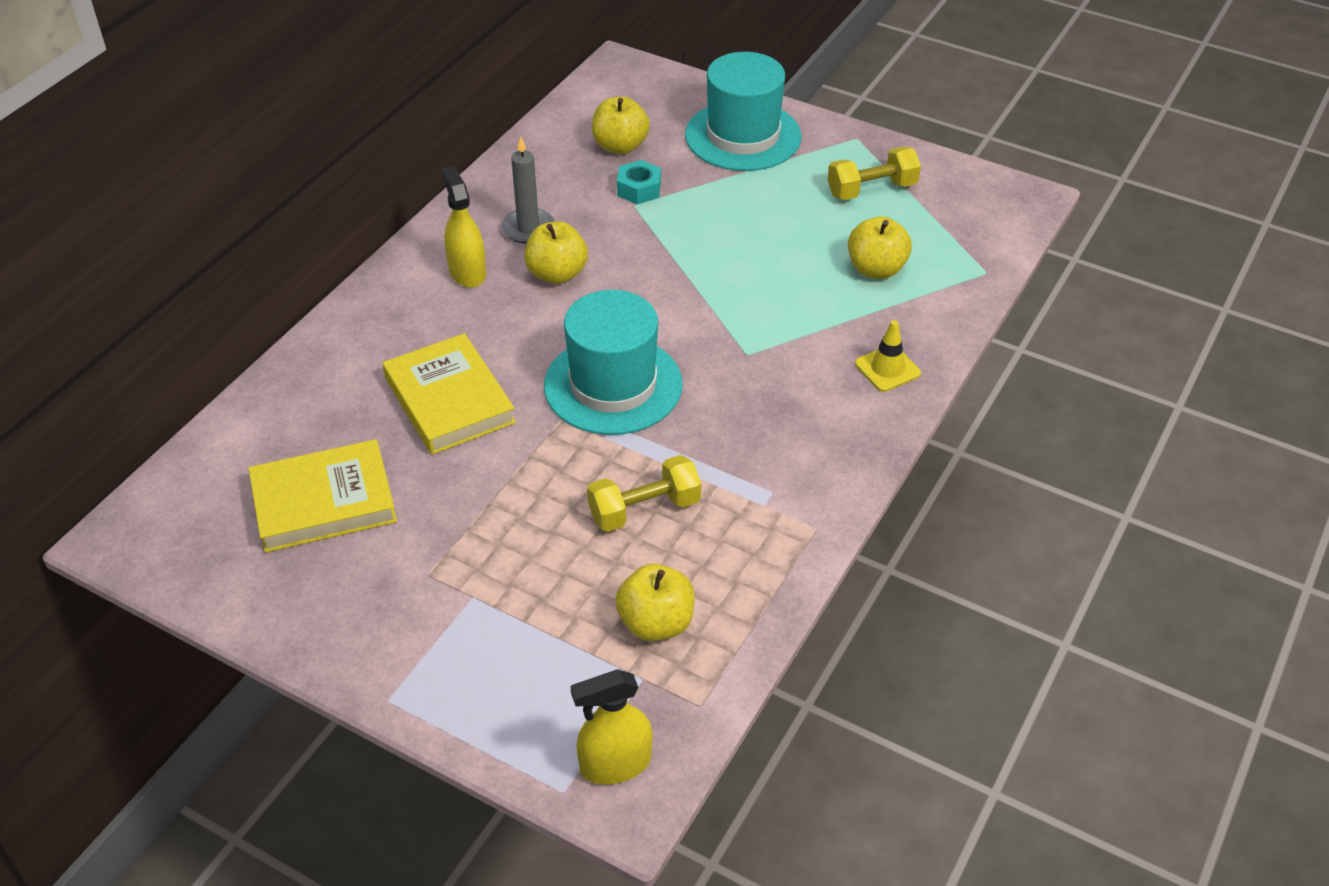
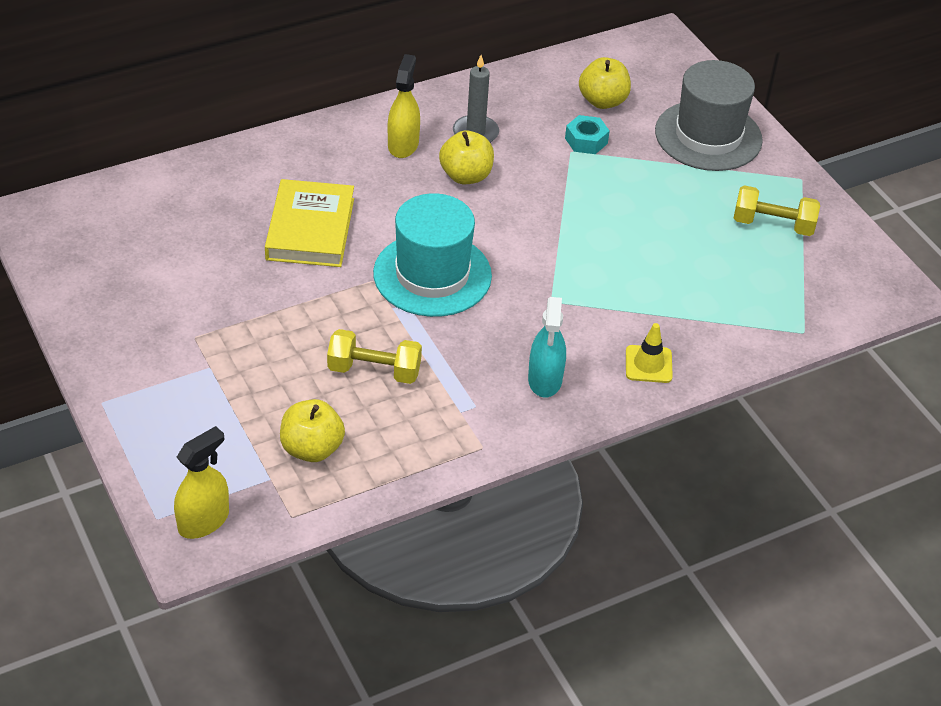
camera: 30 degrees right, 0 degrees up
(324, 502) = (170, 256): yellow book -> none
(615, 764) = (203, 521): yellow spray bottle -> yellow spray bottle turned 120 degrees clockwise
(743, 136) = (708, 136): turquoise hat -> grey hat
(811, 432) = (545, 380): none -> turquoise spray bottle
(876, 269) = (714, 287): yellow apple -> none

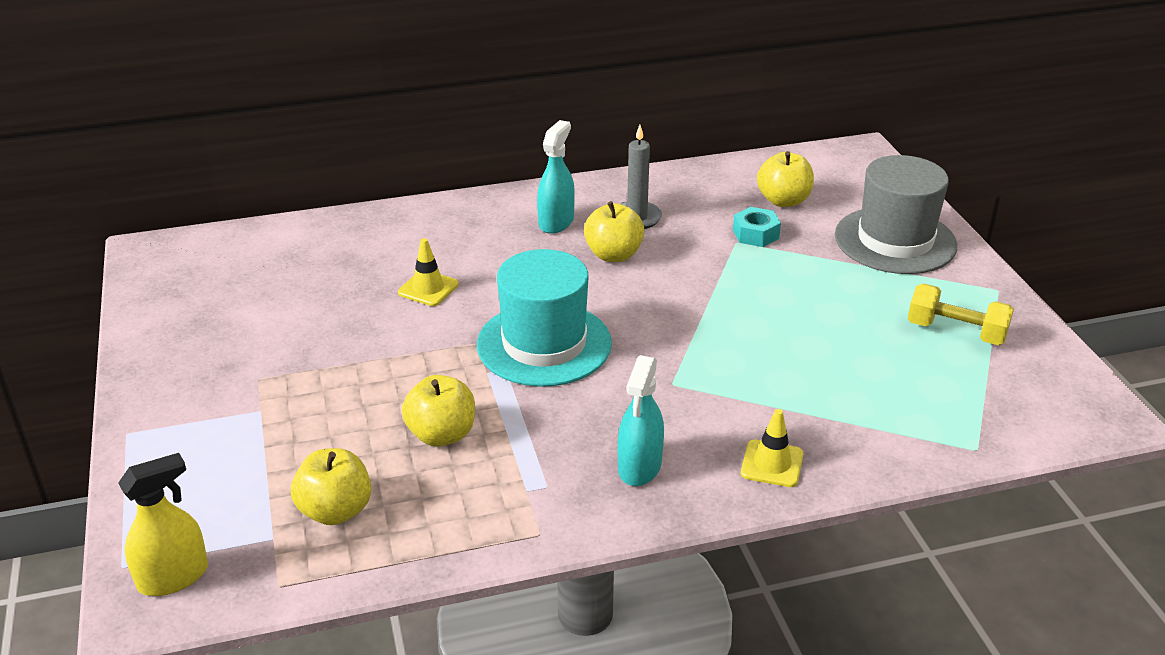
camera: 15 degrees right, 10 degrees down
(310, 229) = (428, 288): yellow book -> yellow traffic cone
(374, 371) = (442, 434): yellow dumbbell -> yellow apple
(403, 145) = (556, 222): yellow spray bottle -> turquoise spray bottle

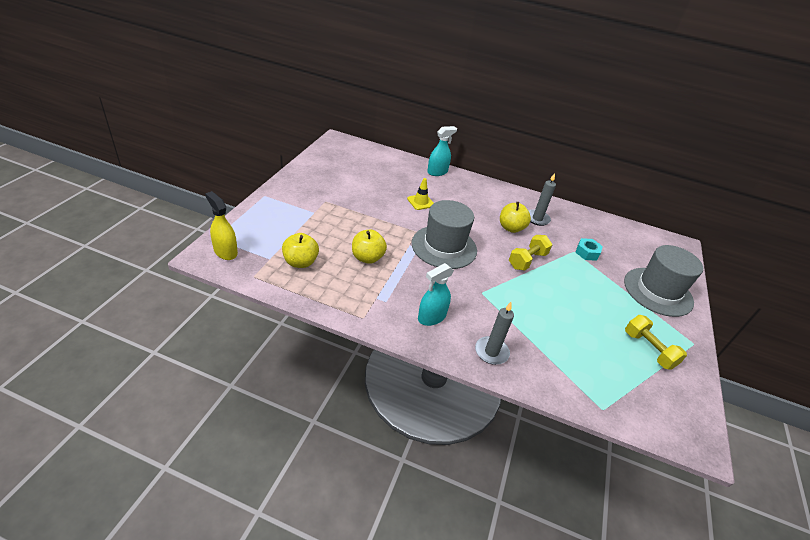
camera: 30 degrees right, 5 degrees up
(173, 577) = (225, 252): yellow spray bottle -> yellow spray bottle turned 135 degrees counterclockwise
(544, 344) = (444, 247): turquoise hat -> grey hat
(556, 222) = (499, 203): turquoise spray bottle -> turquoise spray bottle (437, 172)
(687, 294) = (527, 260): none -> yellow dumbbell
(772, 464) = (491, 352): yellow traffic cone -> grey candle
(783, 201) = (616, 246): yellow apple -> none

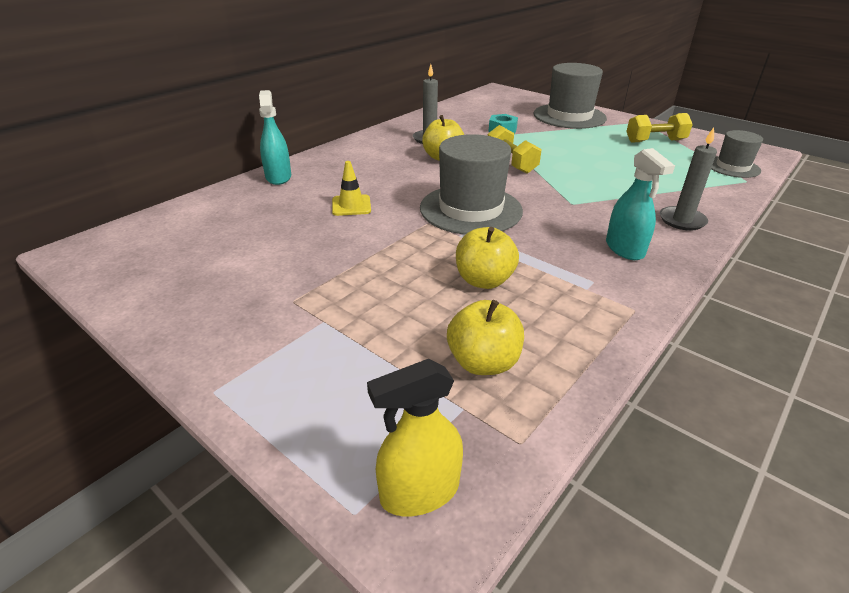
camera: 65 degrees left, 5 degrees down
(629, 403) = (732, 167): none -> grey hat

